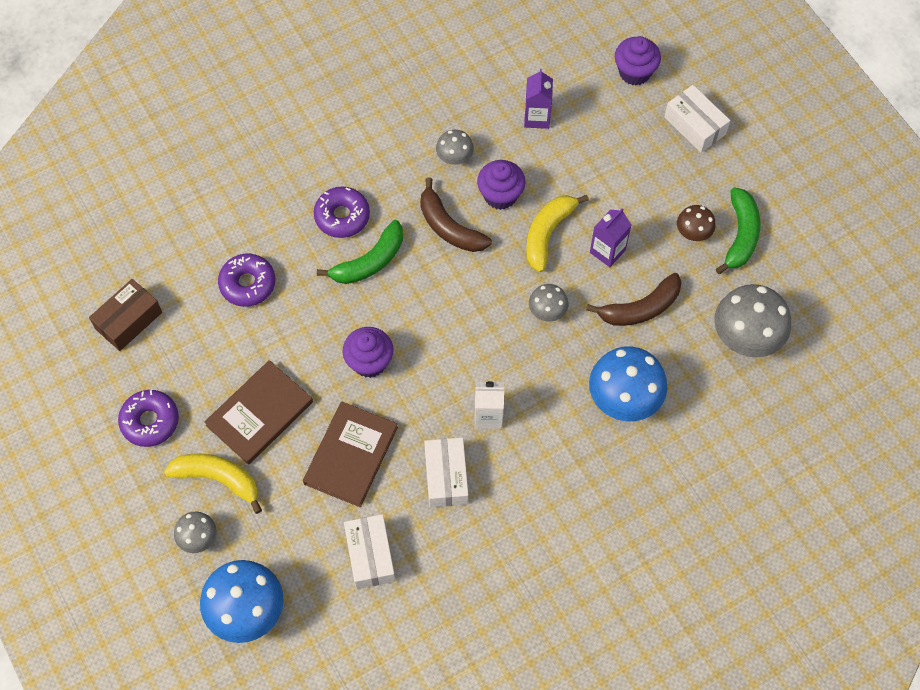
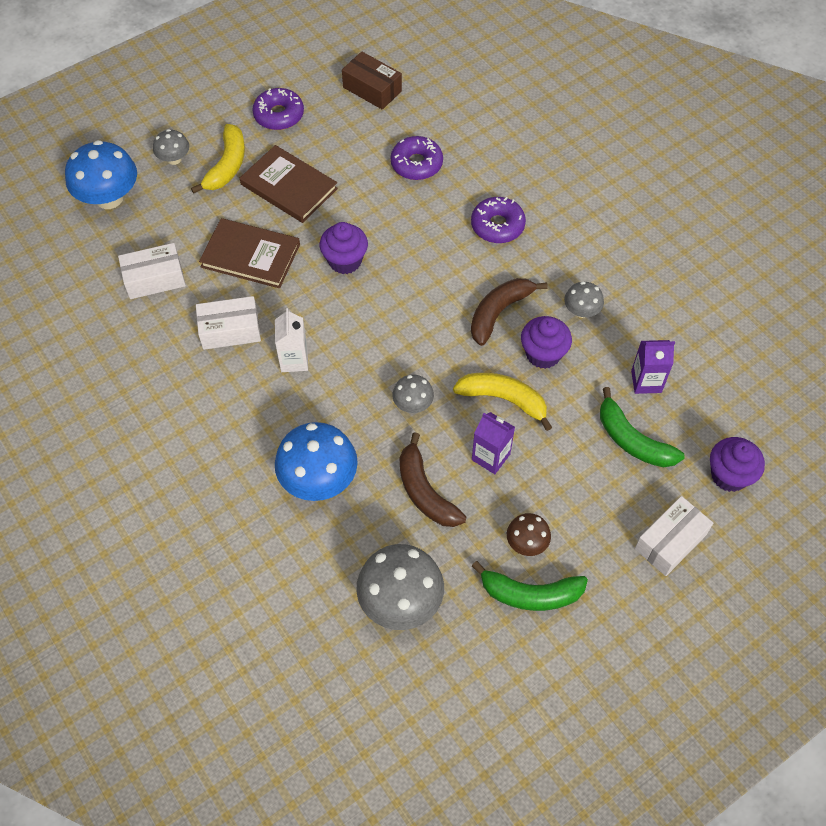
camera: 85 degrees right, 5 degrees down
(369, 261) = (451, 251): green banana -> green banana (632, 440)

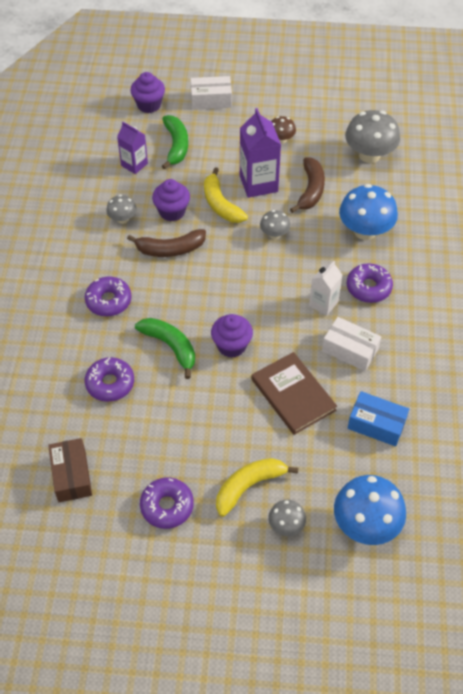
camera: 140 degrees left, 5 degrees down
(154, 279) = (376, 424): white box -> blue box
(261, 410) = (368, 287): none -> purple donut
(289, 186) = (218, 432): brown book -> none
(490, 457) = (258, 183): purple carton -> purple carton, size x1.62
(530, 594) = (301, 121): green banana -> green banana (170, 346)

